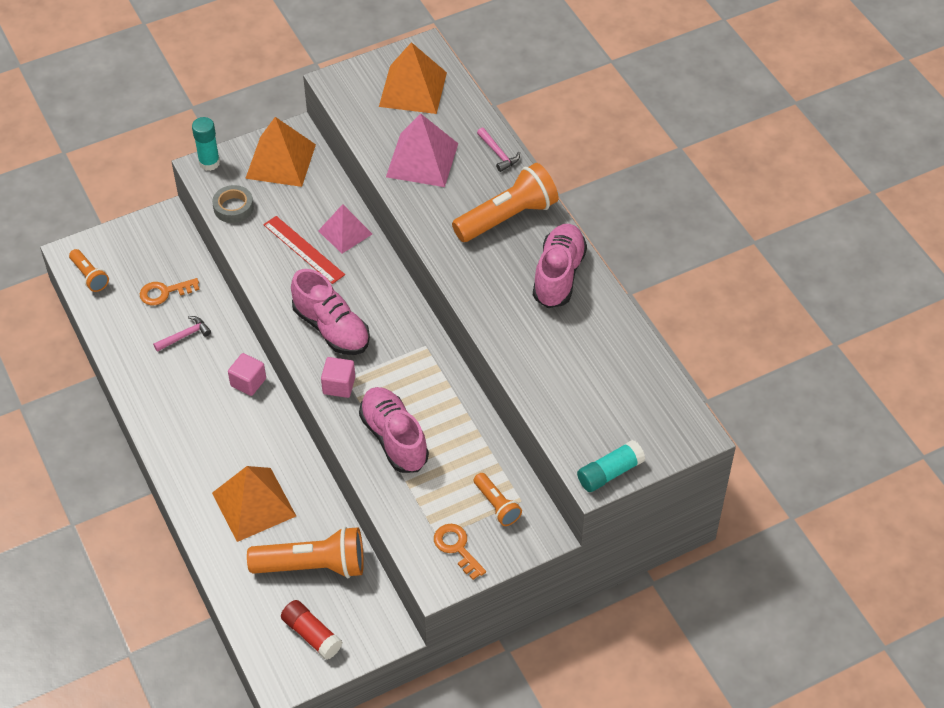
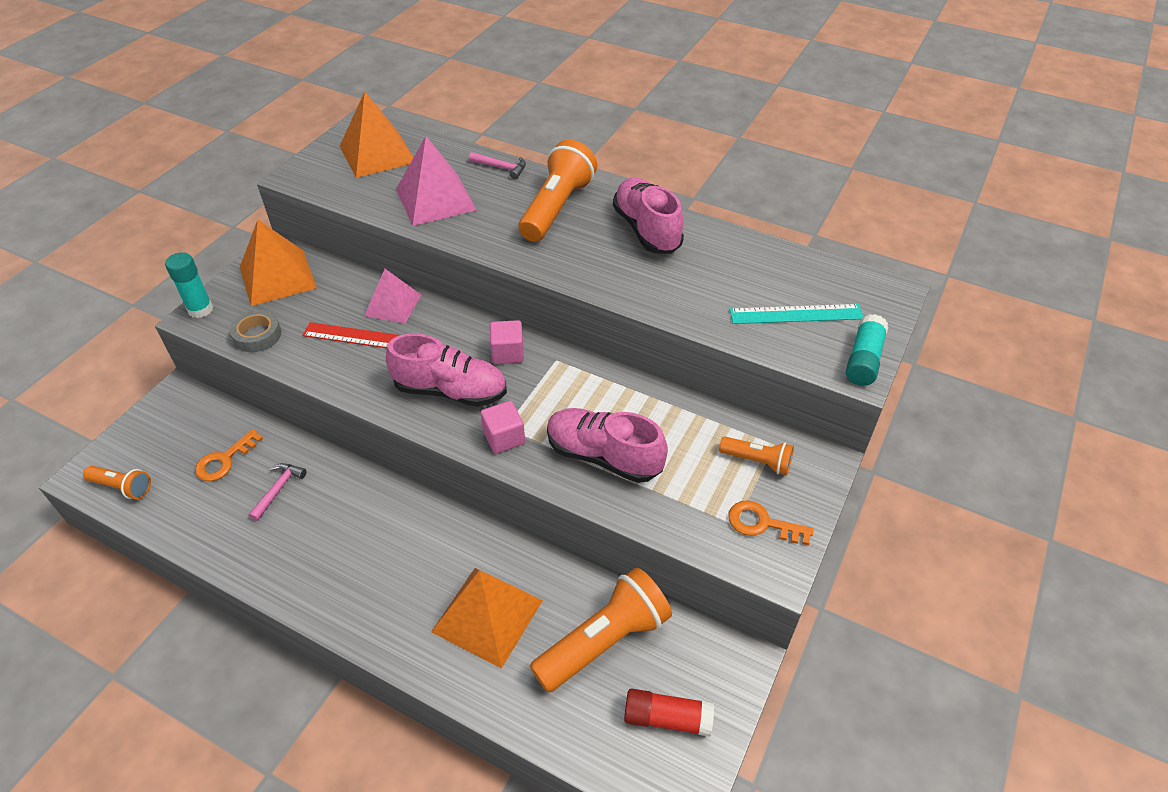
camera: 35 degrees left, 5 degrees down
(248, 382) = (383, 497): pink cube -> pink cube (507, 353)
(599, 410) = (796, 314): none -> turquoise ruler

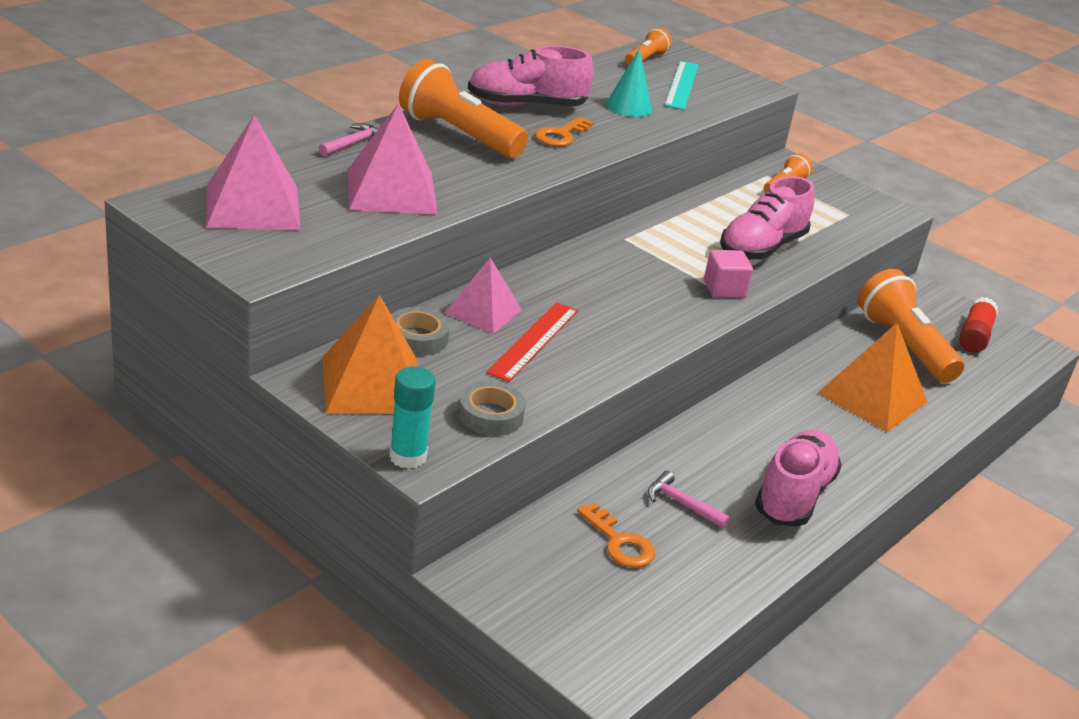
camera: 80 degrees left, 15 degrees down
(122, 487) = (638, 640): orange flashlight -> orange flashlight (645, 60)
(342, 283) = (417, 338): none -> grey tape
(377, 154) = (253, 206): orange pyramid -> pink pyramid
(450, 391) = (647, 304): pink shoe -> pink shoe (793, 496)
(507, 353) = (602, 261): pink cube -> none
(703, 287) = (628, 106): none -> turquoise cone
(762, 523) = (850, 204): orange key -> orange key (561, 135)
(863, 360) = (746, 80): turquoise glue stick -> none

